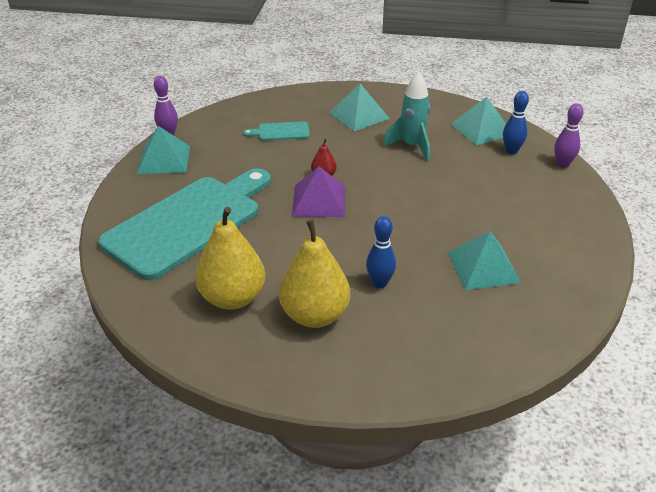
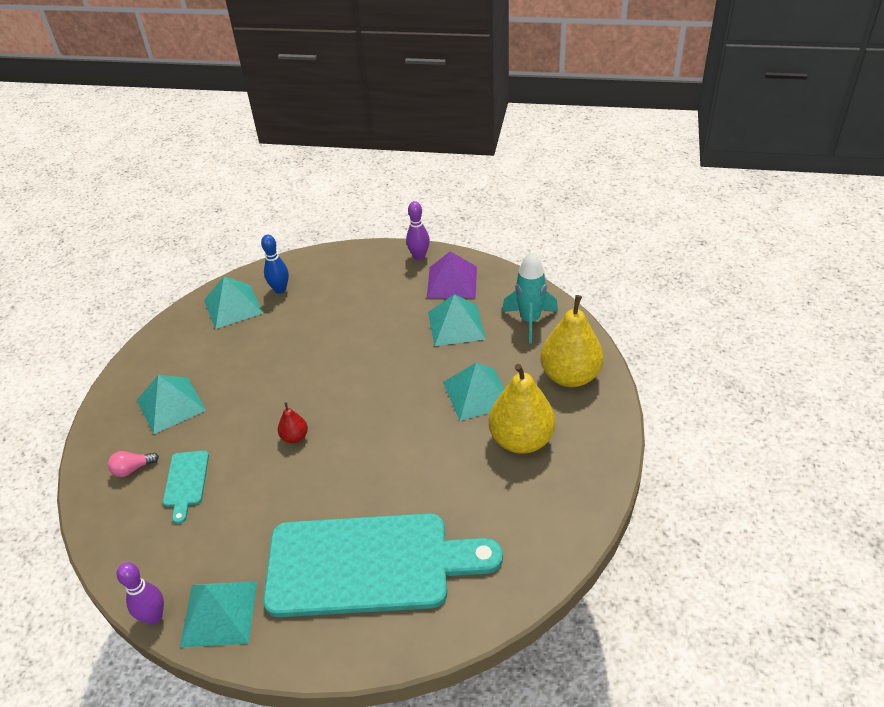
camera: 85 degrees left, 5 degrees up
(188, 223) = (368, 564): turquoise cutting board -> turquoise cutting board turned 135 degrees clockwise
(232, 298) = (499, 507): yellow pear -> yellow pear (570, 376)
(295, 109) = (132, 469): none -> pink light bulb
(319, 201) = (341, 440): purple pyramid -> purple pyramid (452, 282)
(379, 283) = (477, 393): blue bowling pin -> turquoise pyramid
(412, 146) = (253, 361): turquoise rocket -> turquoise rocket (530, 321)
(562, 164) = (310, 260): purple bowling pin -> purple bowling pin (419, 256)

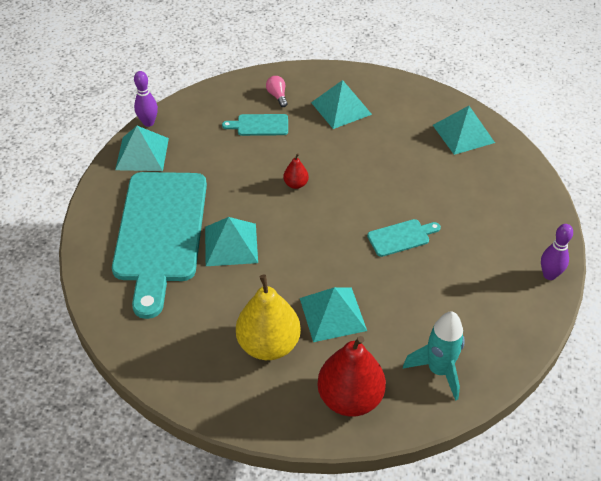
camera: 90 degrees right, 5 degrees up
(280, 289) = (488, 164): blue bowling pin -> none
(376, 348) = (401, 237): none -> turquoise cutting board
(452, 282) = (505, 302): purple pyramid -> none
(456, 325) = (433, 302): turquoise pyramid -> turquoise pyramid (231, 244)
(570, 376) = (350, 398): yellow pear -> red pear

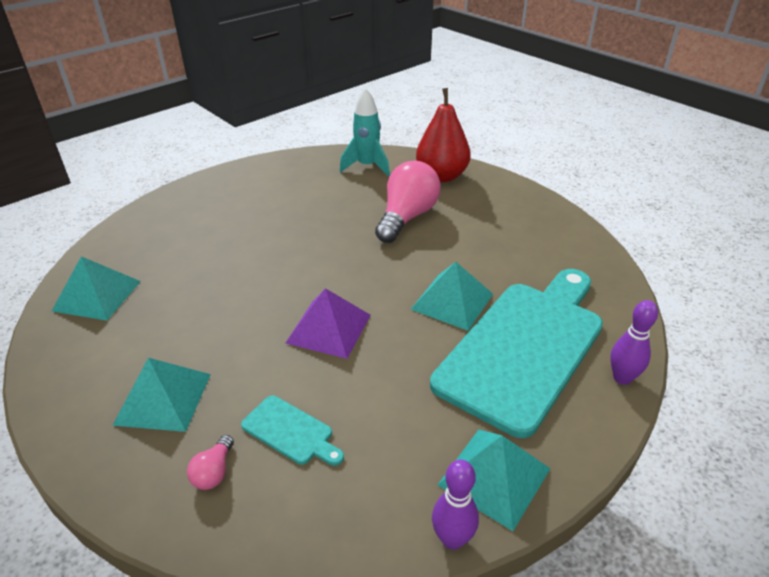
camera: 145 degrees left, 10 degrees down
(268, 344) = (476, 220): yellow pear -> none
(296, 184) = (328, 328): red pear -> purple pyramid
(333, 314) = (407, 217): turquoise pyramid -> pink light bulb
(401, 237) = (289, 240): turquoise cutting board -> none
(549, 275) = (221, 177): purple bowling pin -> purple bowling pin (622, 378)

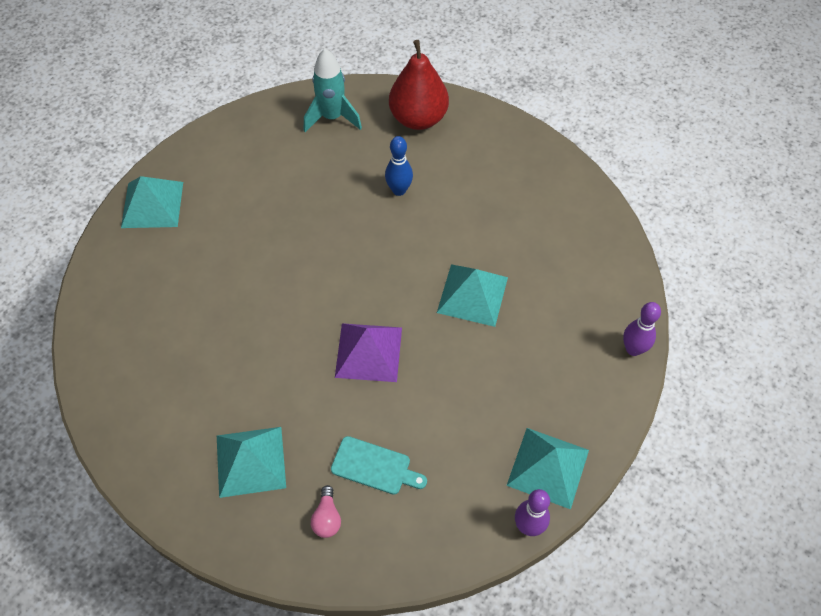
camera: 15 degrees left, 20 degrees up
(97, 295) = (125, 362): turquoise pyramid -> turquoise pyramid (152, 204)
(407, 217) = (399, 190): pink light bulb -> blue bowling pin
(524, 347) = (547, 335): turquoise cutting board -> none

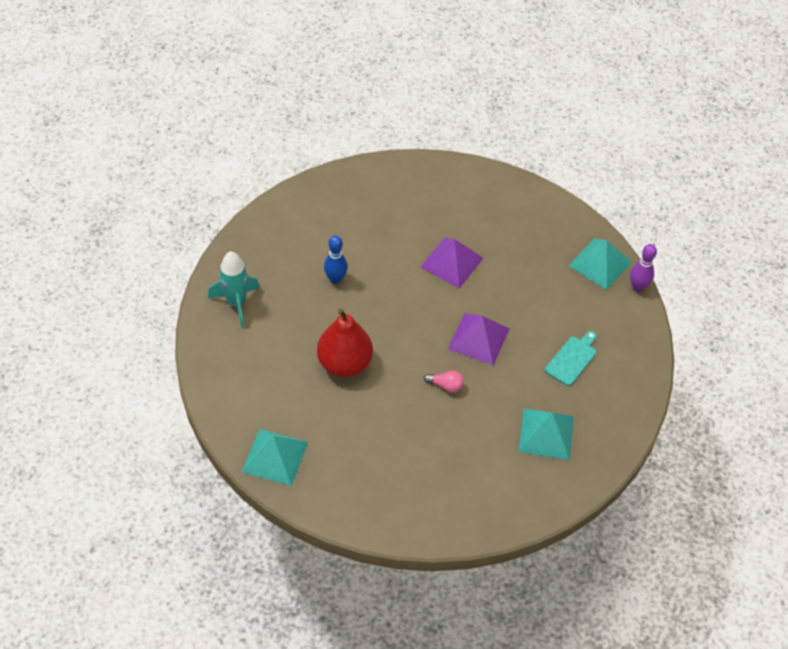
camera: 75 degrees left, 5 degrees down
(327, 518) = (603, 397): pink light bulb -> pink light bulb (446, 385)
(418, 118) = (266, 246): red pear -> red pear (344, 363)
(472, 294) = (451, 262): turquoise pyramid -> purple pyramid
(633, 349) = (527, 189): purple bowling pin -> none

